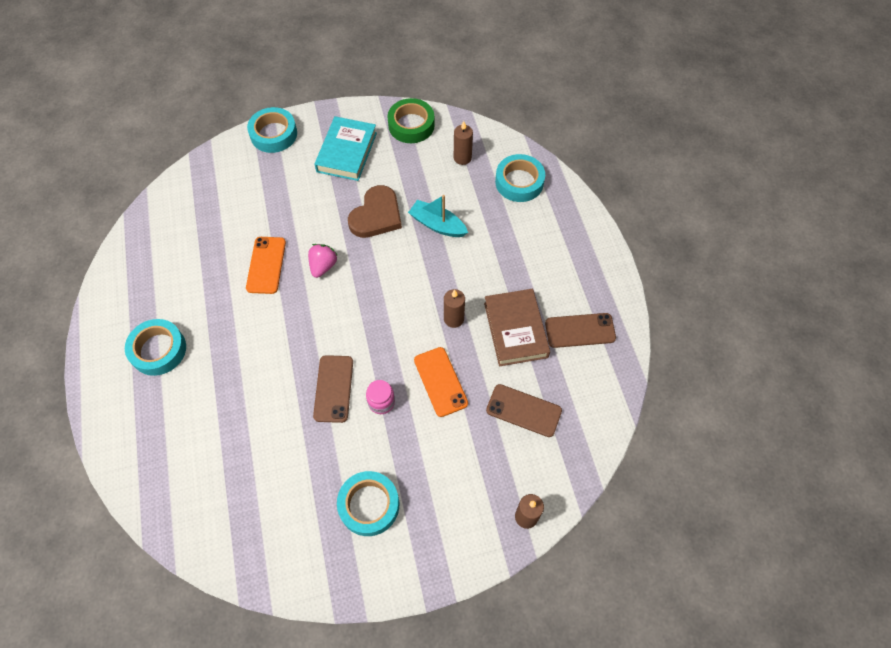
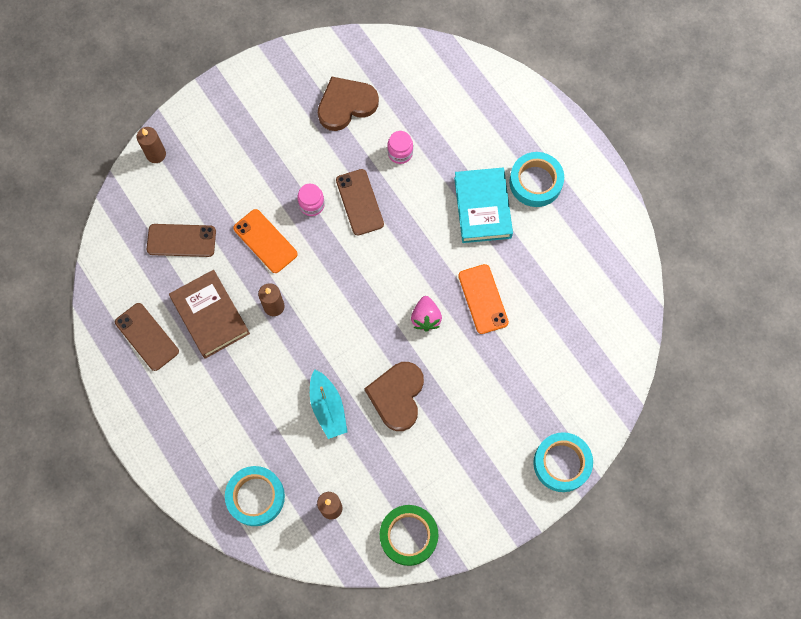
camera: 160 degrees right, 10 degrees up
(270, 425) = (400, 153): none -> pink jar
(299, 501) = (346, 105): none -> brown heart
(346, 152) = (466, 468): turquoise book -> turquoise book (482, 207)
(369, 505) = (288, 120): turquoise tape -> none
(437, 225) = (328, 407): turquoise boat -> turquoise boat turned 60 degrees clockwise
(580, 330) = (147, 336): brown phone -> brown phone turned 75 degrees clockwise

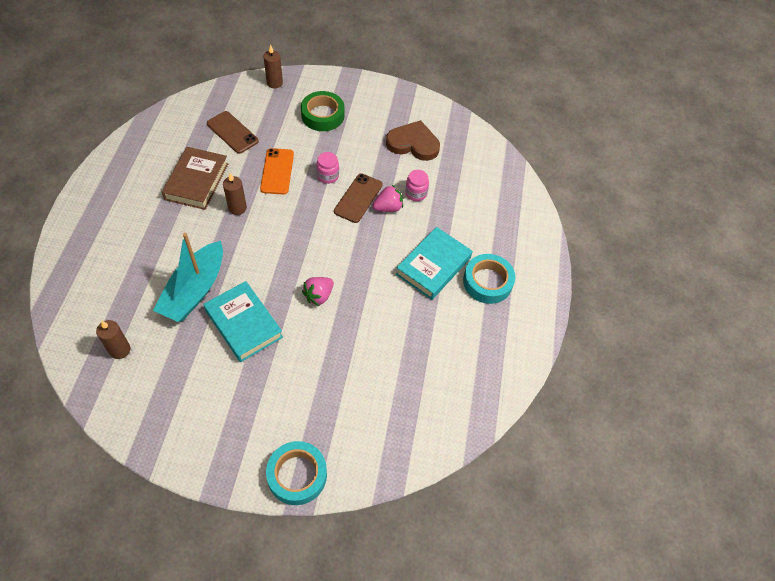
camera: 40 degrees right, 15 degrees down
(147, 336) = (150, 162): brown phone -> none
(256, 497) = (88, 299): turquoise tape -> none
(328, 407) = (195, 290): turquoise boat -> turquoise boat, size x1.51
(392, 188) = (388, 207): none -> pink strawberry
(397, 396) = (243, 324): brown heart -> turquoise book
(408, 536) = (141, 416): green tape -> green tape (323, 115)
(483, 299) = (369, 318): orange phone -> none

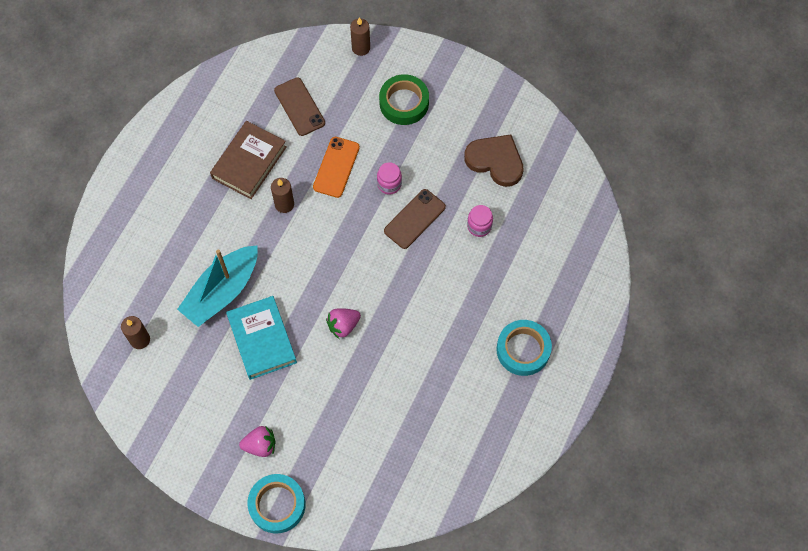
camera: 20 degrees right, 10 degrees up
(388, 207) = (443, 237): pink strawberry -> pink strawberry (260, 445)
(433, 266) = (471, 318): turquoise book -> none

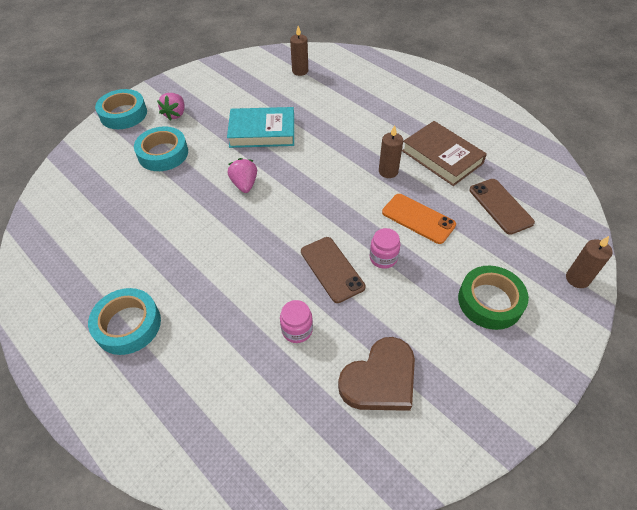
camera: 110 degrees right, 15 degrees down
(222, 291) = (318, 118): turquoise boat -> none
(299, 107) = (500, 206): brown phone -> brown phone turned 75 degrees clockwise
(327, 425) = (163, 154): none -> turquoise tape

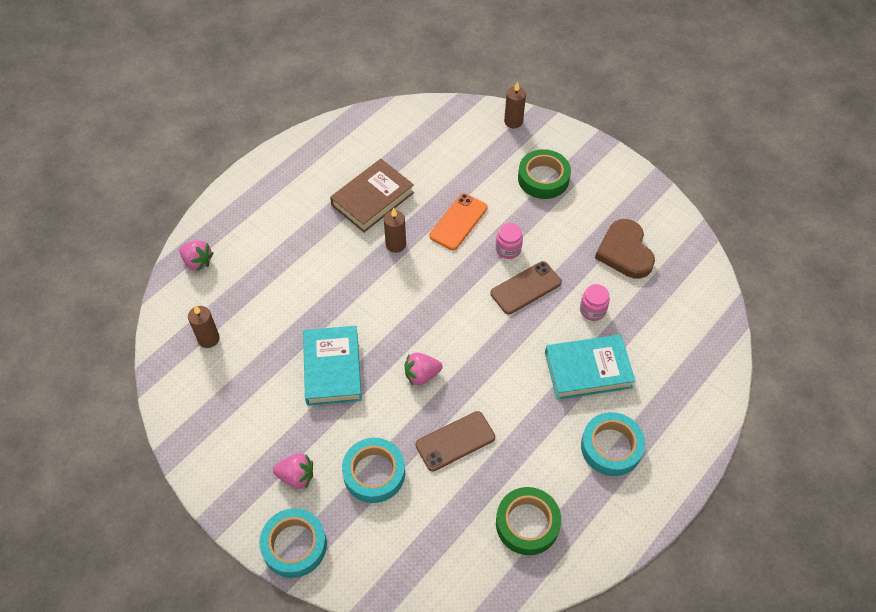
camera: 95 degrees left, 5 degrees up
(80, 247) = (527, 523): none -> green tape
(222, 315) = (588, 370): none -> turquoise book
(370, 63) = (198, 262): none -> pink strawberry
(380, 379) = (625, 252): brown heart -> brown heart turned 150 degrees counterclockwise
(500, 206) = (437, 160): brown phone -> brown phone (455, 441)

